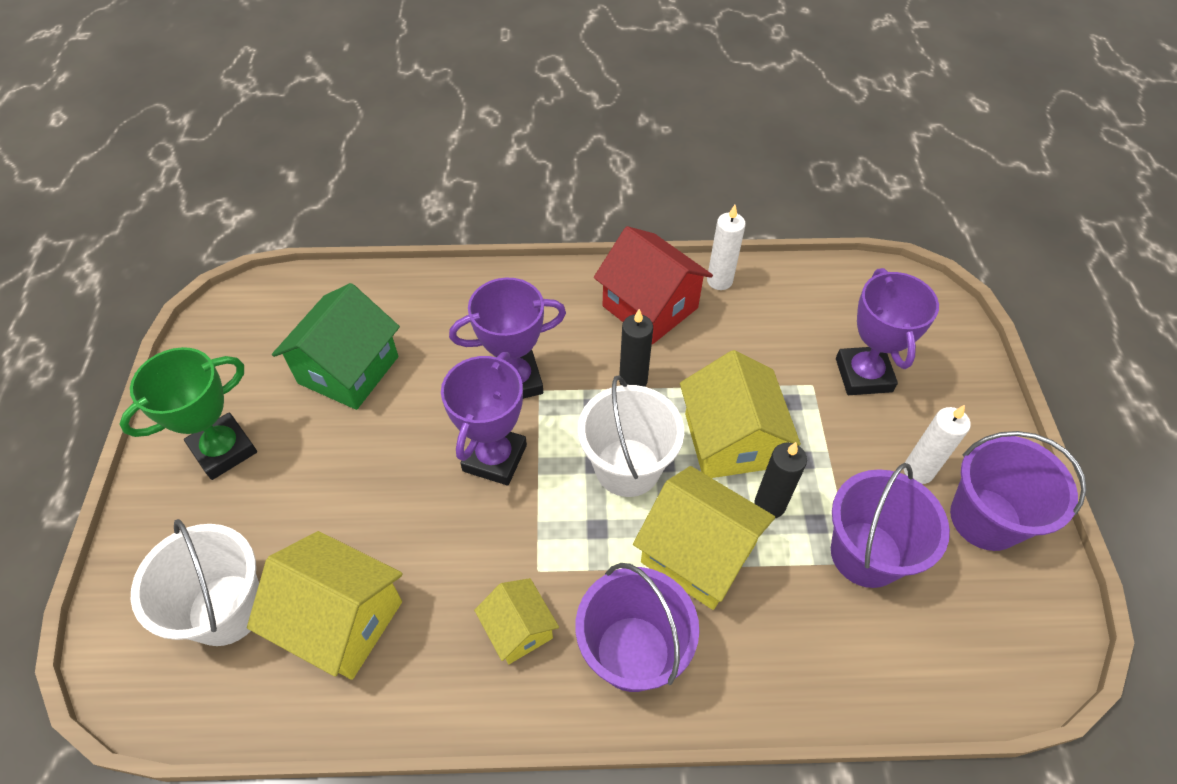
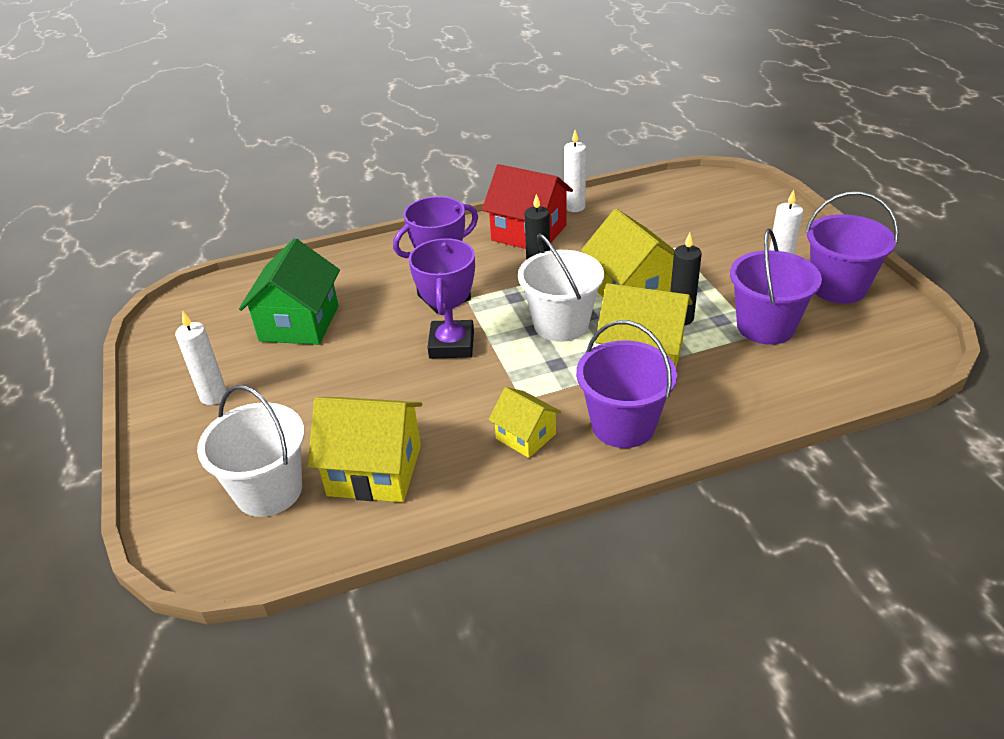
camera: 15 degrees left, 15 degrees down
(224, 450) = (213, 396): green trophy -> white candle
(863, 375) = (710, 233): purple trophy -> none

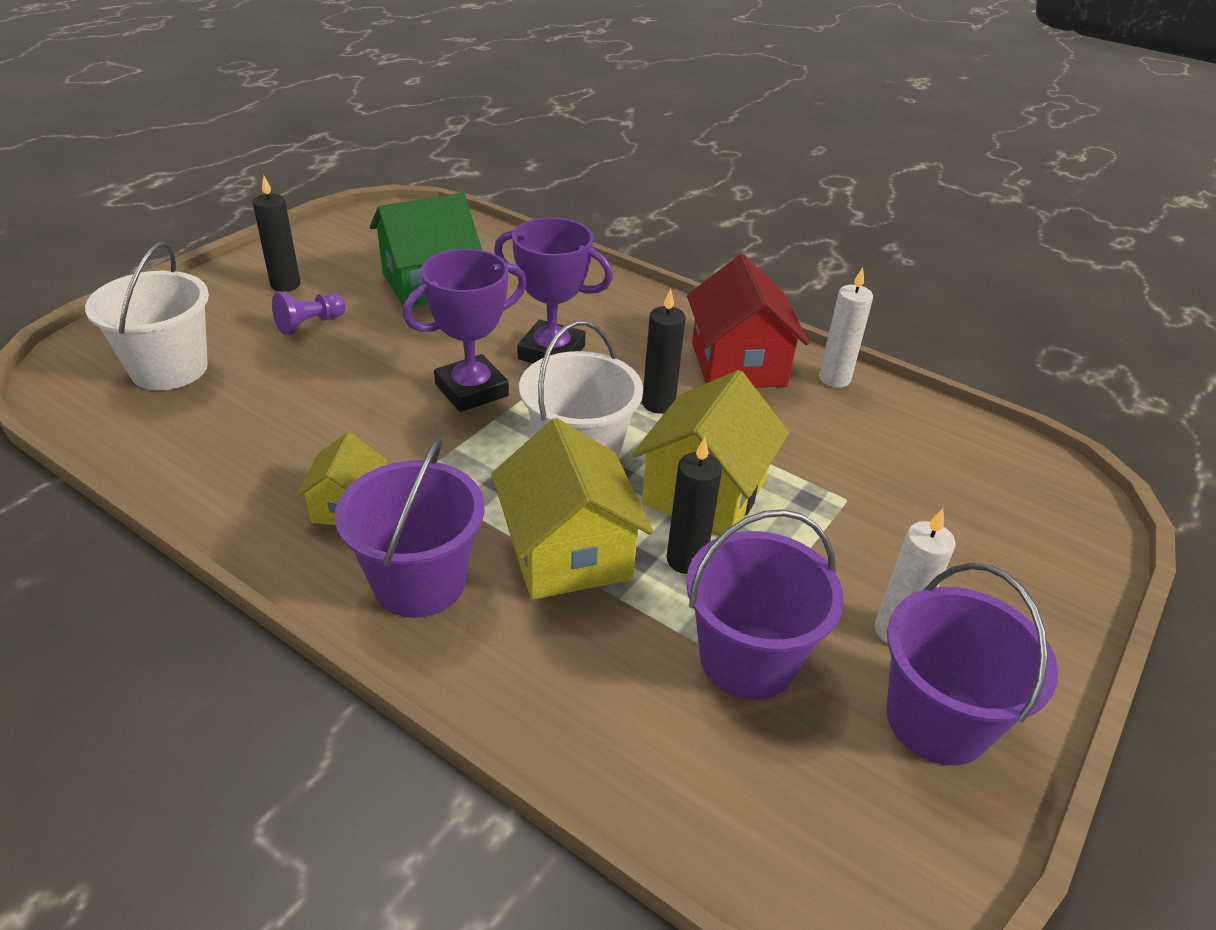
camera: 50 degrees right, 0 degrees up
(213, 396) = (285, 284): white candle -> black candle
(287, 398) = (310, 324): none -> purple pawn
(374, 470) = (231, 420): yellow house -> none

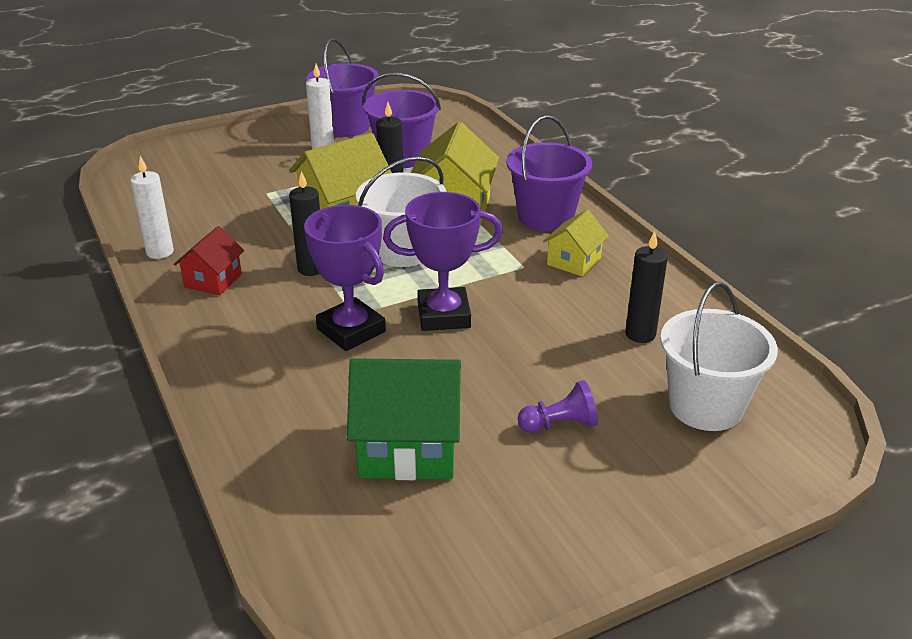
camera: 150 degrees left, 5 degrees down
(285, 284) = (573, 495): black candle -> black candle (640, 334)
(738, 364) = (213, 280): red house -> red house, size x0.57

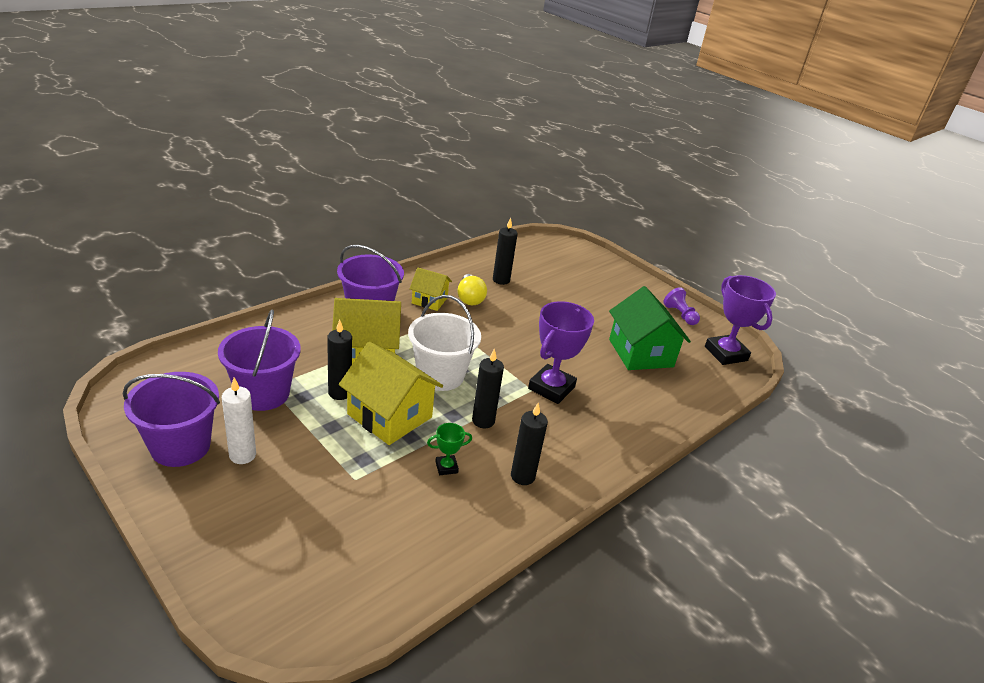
camera: 110 degrees left, 0 degrees up
(160, 252) = (492, 529): white candle -> none
(213, 280) = (522, 476): red house -> black candle
(253, 238) = (446, 467): none -> green trophy
(443, 315) = (515, 350): purple trophy -> purple trophy (725, 353)
(560, 425) = (592, 306): purple pawn -> purple pawn (680, 315)
(581, 296) = (470, 298): none -> yellow light bulb
(705, 406) = (553, 265): white bucket -> none

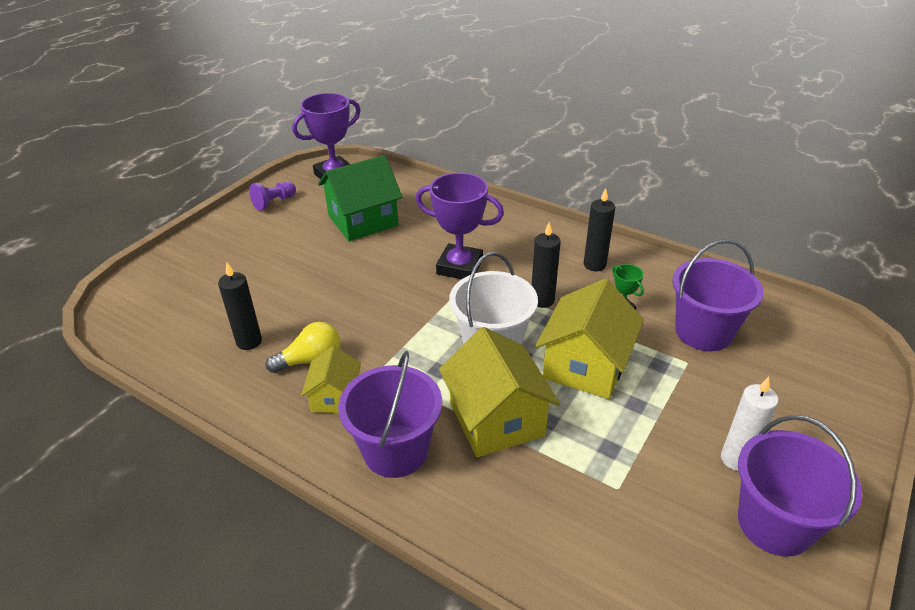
camera: 100 degrees left, 5 degrees up
(263, 394) = (635, 489): purple bucket -> purple bucket (703, 332)
(339, 393) = (580, 418): black candle -> none

